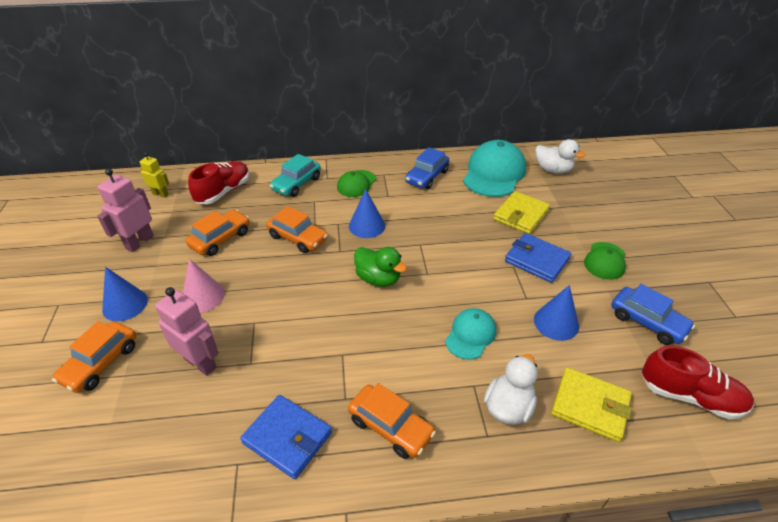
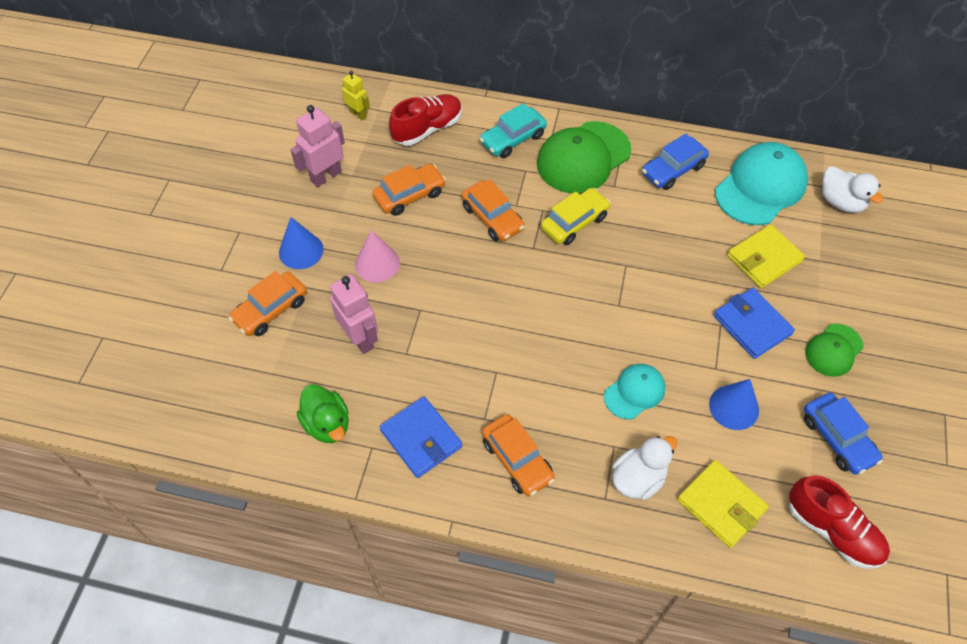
camera: 20 degrees right, 15 degrees up
(356, 184) = (583, 158): green cap -> green cap, size x1.81
(367, 226) = (574, 222): blue cone -> yellow car
(378, 279) = (563, 296): green duck -> green duck (327, 424)

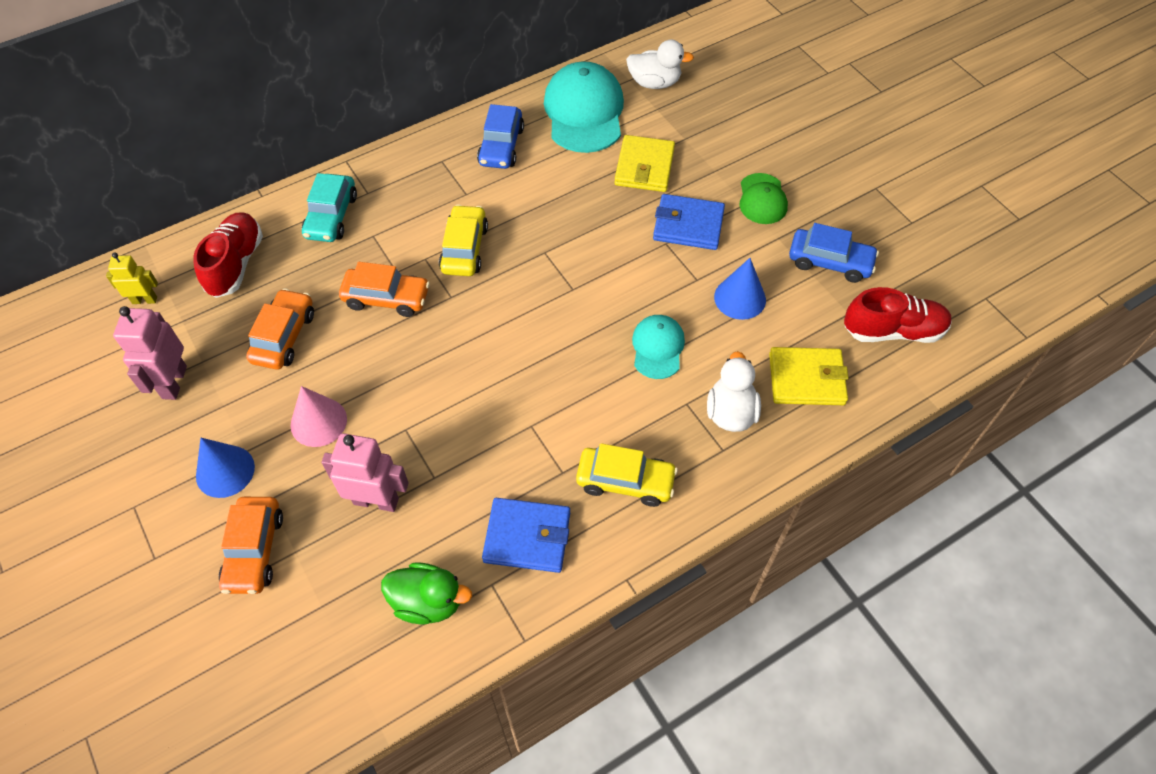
camera: 45 degrees left, 0 degrees up
(517, 460) = (625, 481): orange car -> yellow car
(583, 158) = (414, 189): green cap -> none

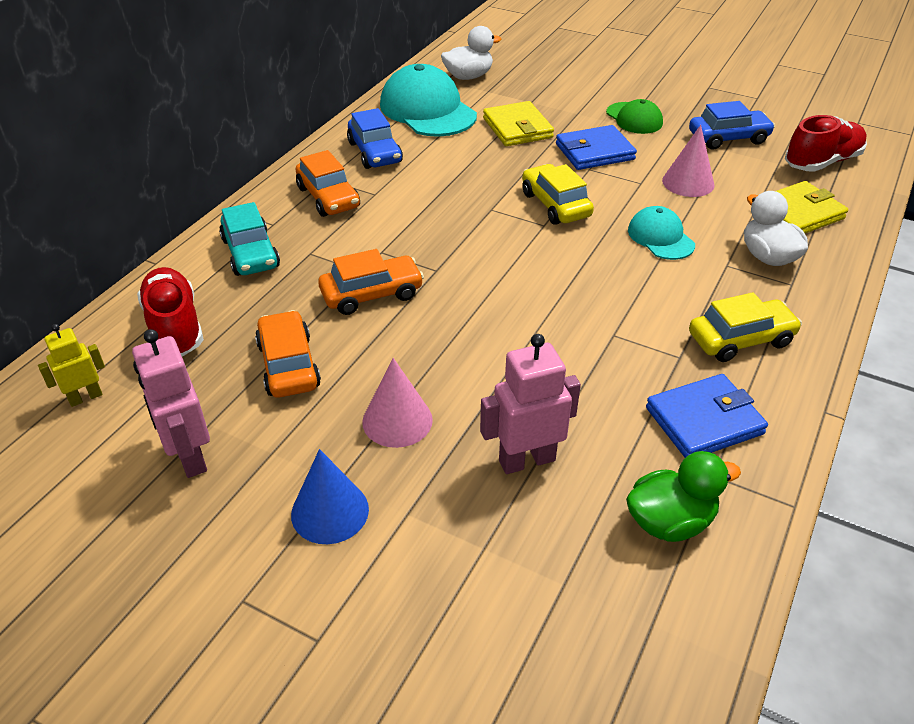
camera: 30 degrees left, 15 degrees down
(254, 550) = (436, 570): orange car -> orange car (328, 197)
(464, 249) = (413, 232): yellow car -> yellow car (555, 205)
(740, 298) = (688, 182): blue cone -> pink cone

